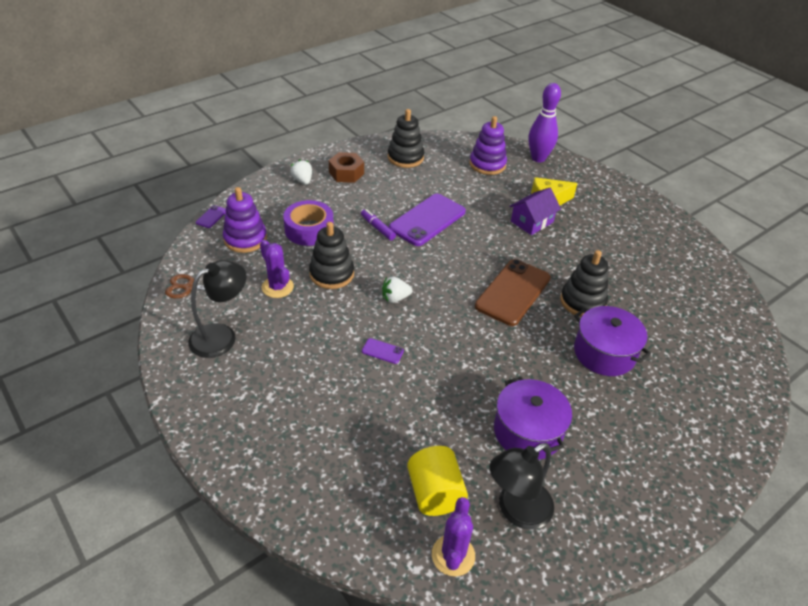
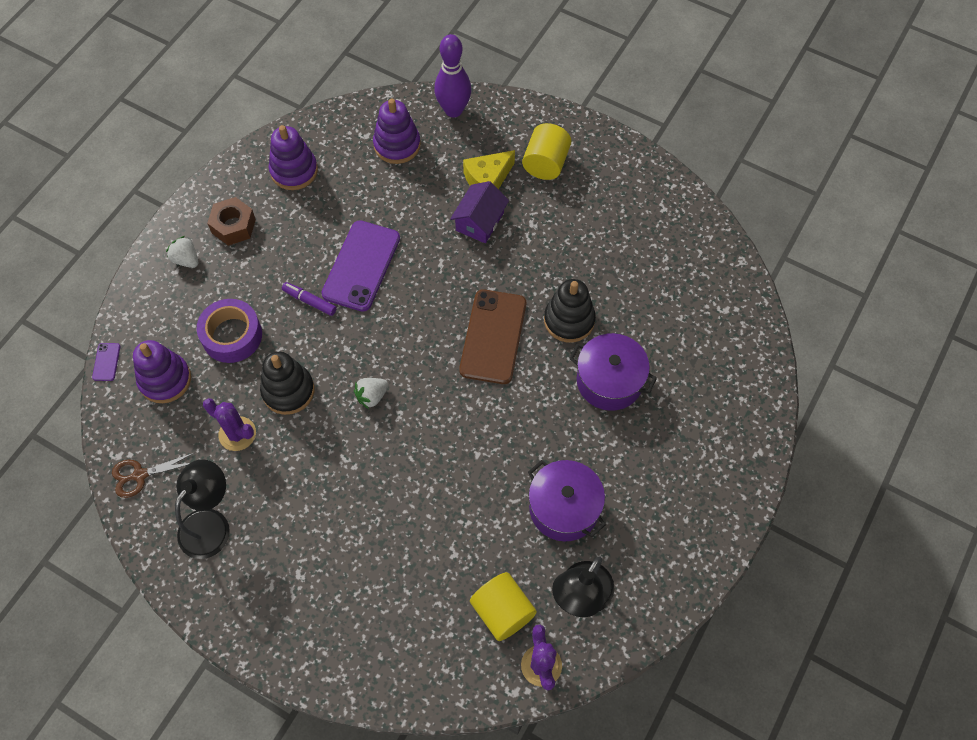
camera: 20 degrees left, 20 degrees up
(382, 351) = (387, 472): purple phone -> none
(405, 157) = (294, 171): black stacking toy -> purple stacking toy
(598, 204) = (545, 163): none -> yellow cylinder

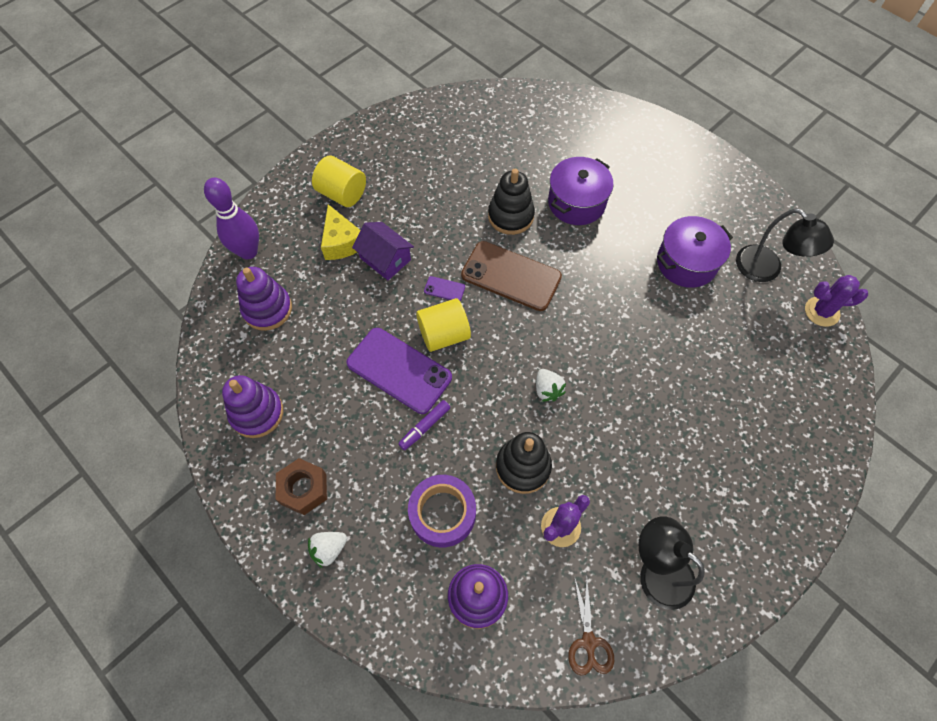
camera: 75 degrees left, 0 degrees up
(106, 362) = (436, 664): purple phone -> purple phone (444, 289)
(502, 611) = (773, 329): yellow cylinder -> yellow cylinder (444, 334)

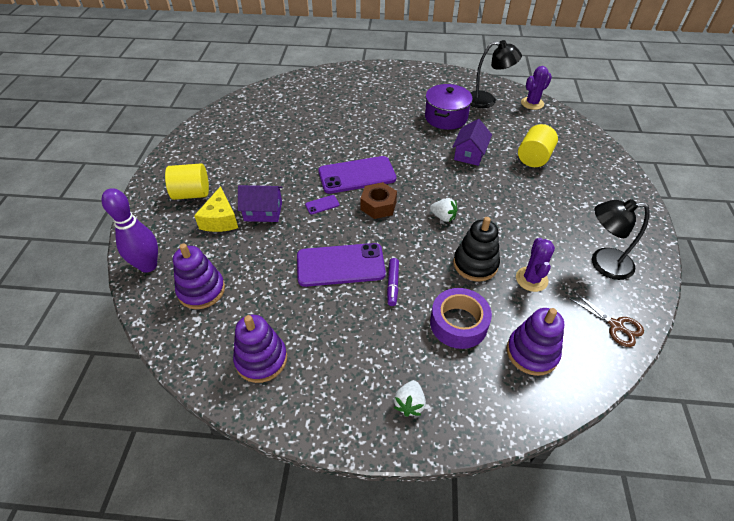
camera: 40 degrees left, 15 degrees down
(303, 489) = (349, 381): brown nut -> brown nut (378, 206)
(342, 242) = (220, 220): yellow cheese -> yellow cheese turned 60 degrees clockwise
(444, 334) = (349, 228): yellow cylinder -> yellow cylinder (534, 158)
(510, 216) = (323, 147): black stacking toy -> none
(511, 276) = (357, 175): brown phone -> purple phone
(576, 202) = (355, 122): purple pot -> none
(661, 331) = (469, 154): none -> purple house

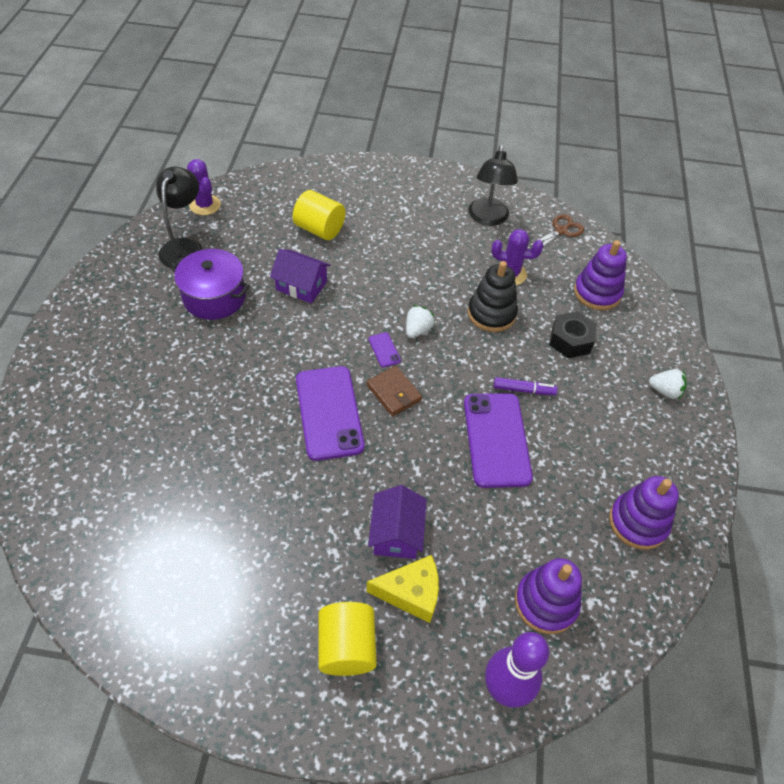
camera: 90 degrees left, 5 degrees up
(322, 205) = (387, 457): purple phone -> purple phone (384, 350)
(378, 206) = (393, 393): brown nut -> brown wallet
(458, 323) = (570, 340): purple tape -> black nut

